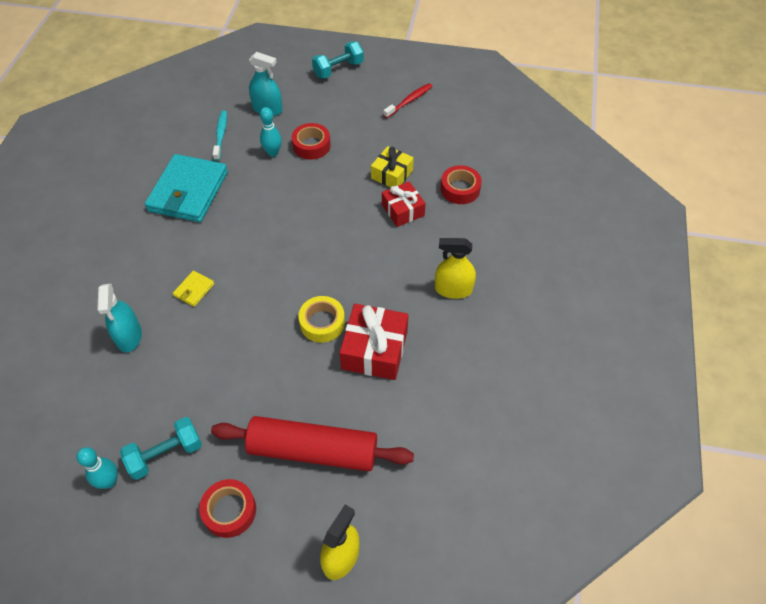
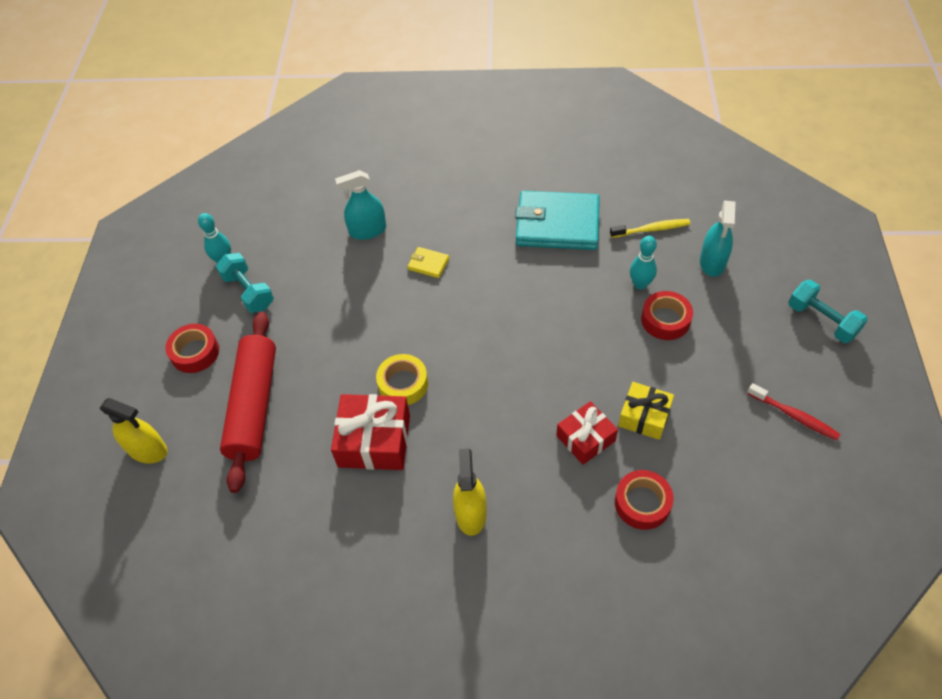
camera: 85 degrees right, 0 degrees up
(220, 135) = (651, 229): turquoise toothbrush -> yellow toothbrush

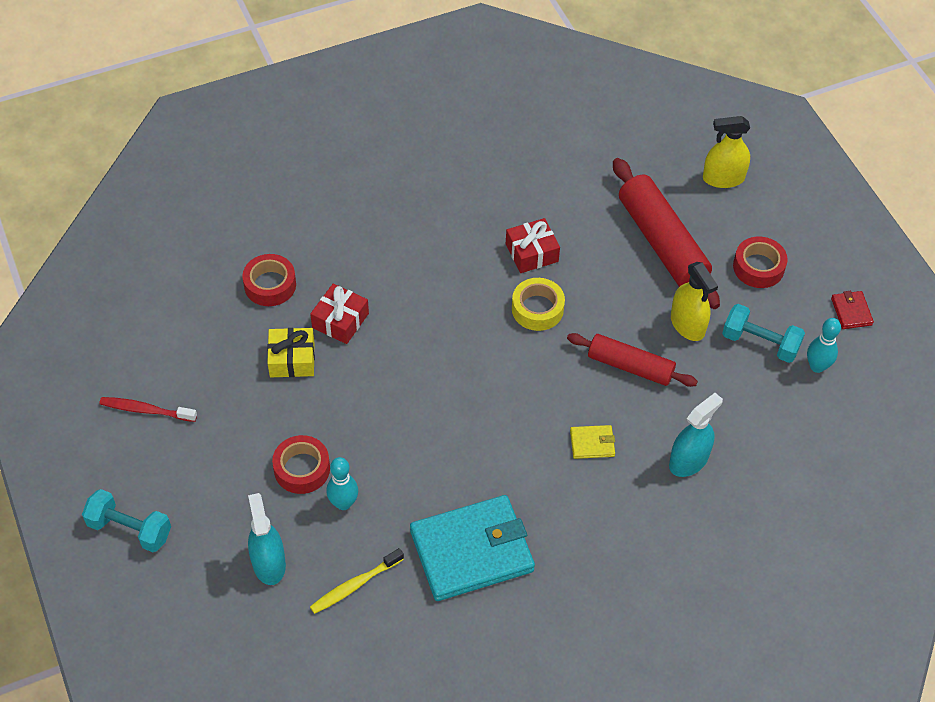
camera: 150 degrees right, 0 degrees up
(160, 291) = (851, 311): none -> red wallet
(360, 309) = (630, 366): none -> red rolling pin
(374, 440) = (532, 253): red gift -> red gift, size x0.65
(471, 513) = (414, 228): yellow spray bottle -> yellow spray bottle (687, 324)

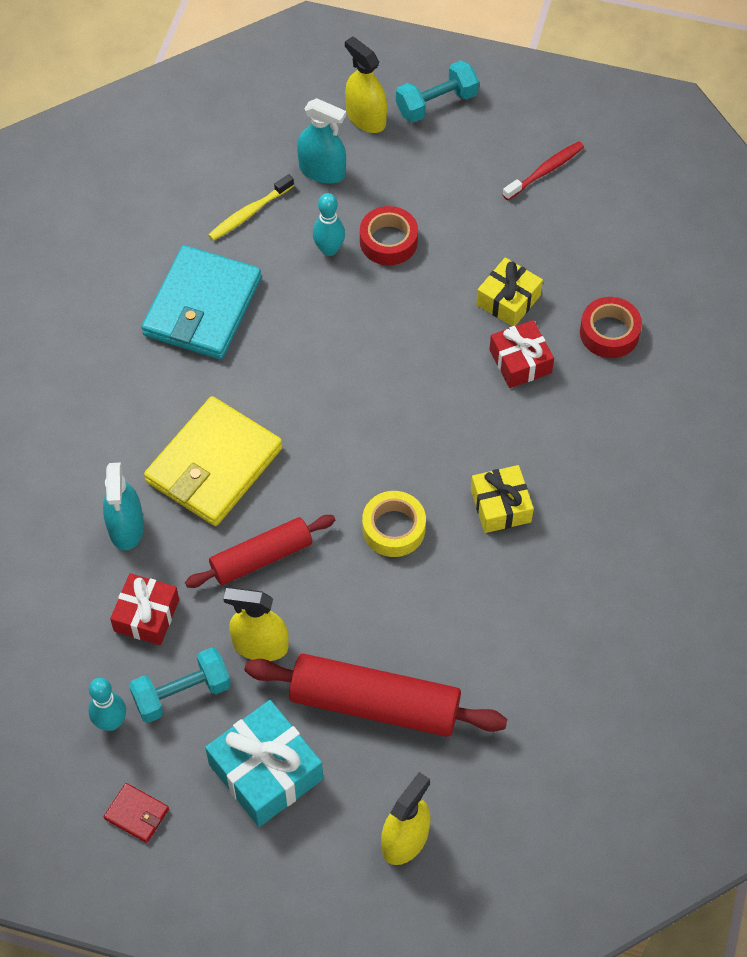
camera: 130 degrees right, 5 degrees up
(186, 570) = (366, 118): none -> yellow spray bottle
(355, 585) = (249, 213): yellow toothbrush -> yellow toothbrush turned 135 degrees counterclockwise
(465, 263) = (501, 506): none -> yellow gift
(532, 253) = (464, 573): red gift -> red gift (146, 615)
(592, 443) = (214, 465): yellow wallet -> yellow wallet, size x2.39
(758, 267) = (265, 771): red tape -> turquoise gift

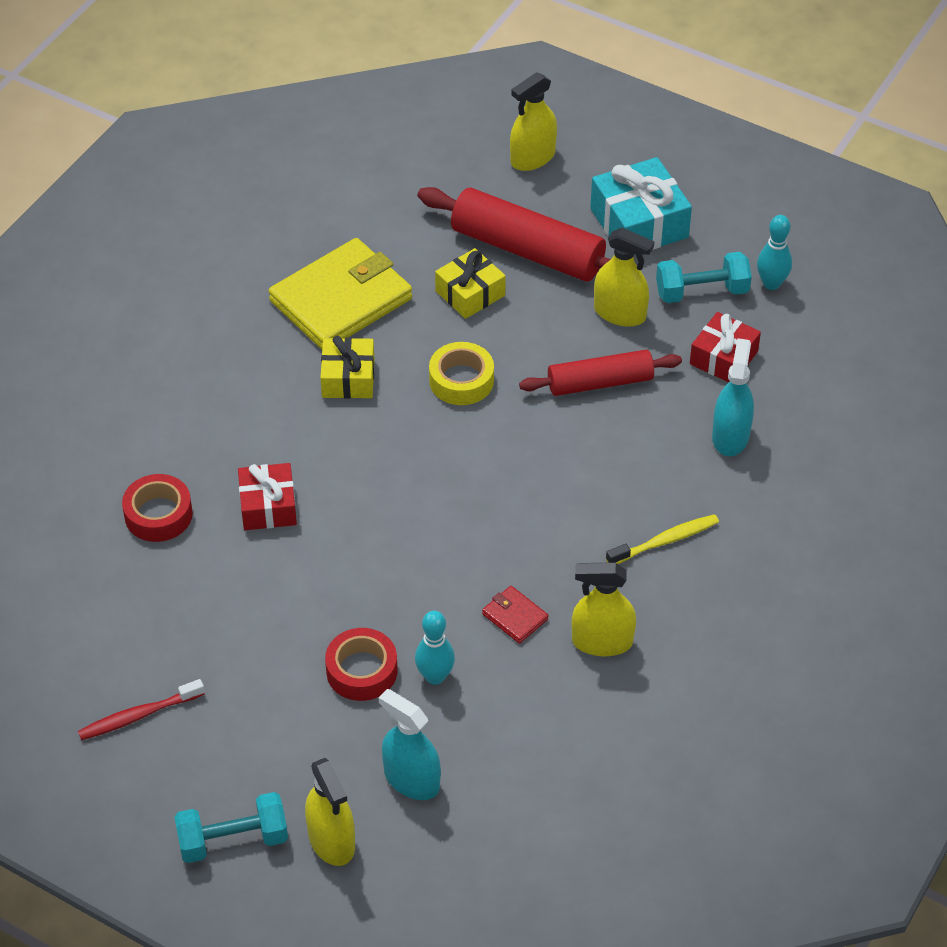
camera: 165 degrees left, 10 degrees down
(137, 814) = (759, 217): red wallet -> red wallet (515, 617)
(202, 307) = (602, 641): turquoise wallet -> yellow spray bottle
(214, 465) = (627, 474): yellow wallet -> yellow wallet (341, 300)
(249, 213) = (517, 744): yellow toothbrush -> yellow toothbrush (664, 541)
(508, 300) = (252, 573): yellow gift -> yellow gift (470, 293)

